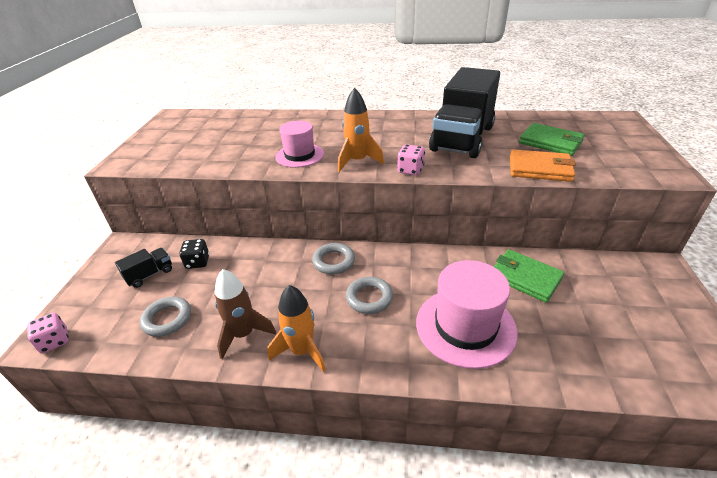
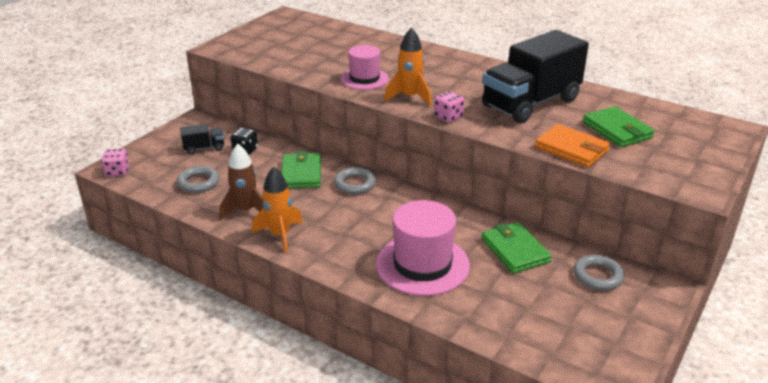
camera: 25 degrees right, 5 degrees down
(273, 268) = (301, 173): none -> green wallet
(369, 298) = (361, 219): grey ring -> grey ring (598, 276)

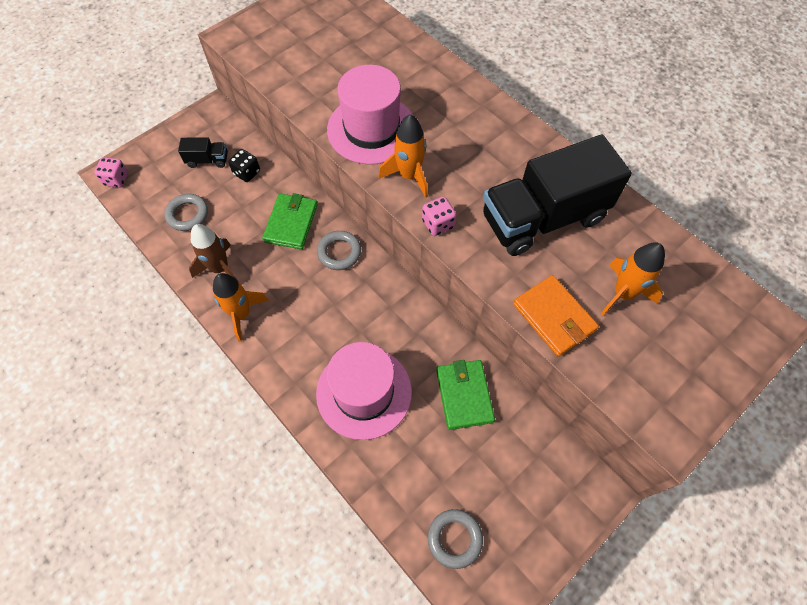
camera: 15 degrees right, 30 degrees up
(364, 79) = (371, 129): pink hat -> pink hat, size x1.60
(598, 276) = (533, 456): grey ring -> grey ring (454, 538)
(617, 130) = (623, 293): green wallet -> orange rocket

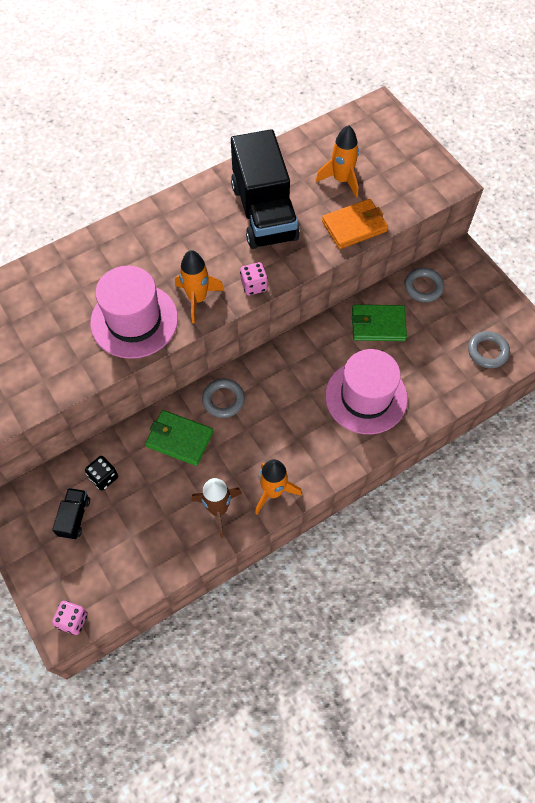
camera: 80 degrees left, 0 degrees up
(187, 214) = (143, 540): grey ring -> grey ring (423, 287)

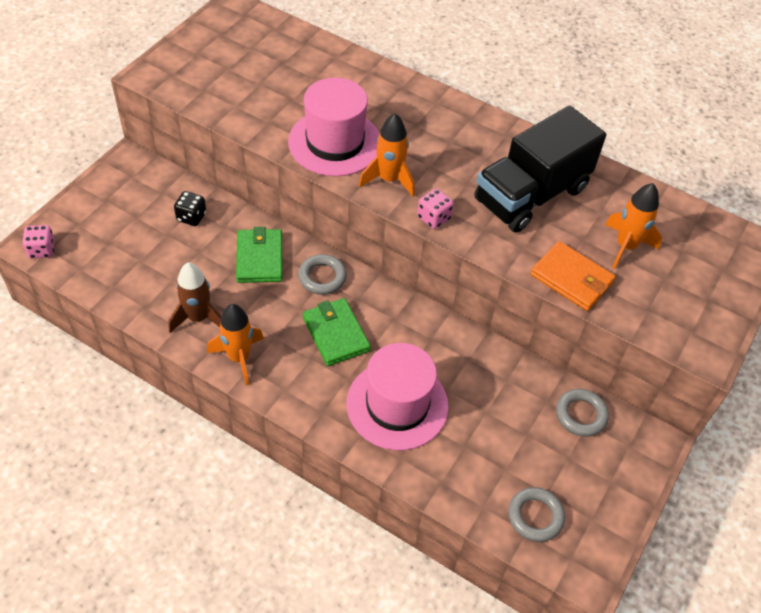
camera: 60 degrees right, 10 degrees down
(74, 517) = (142, 212): black truck -> none
(378, 324) = (498, 385): green wallet -> green wallet (336, 334)

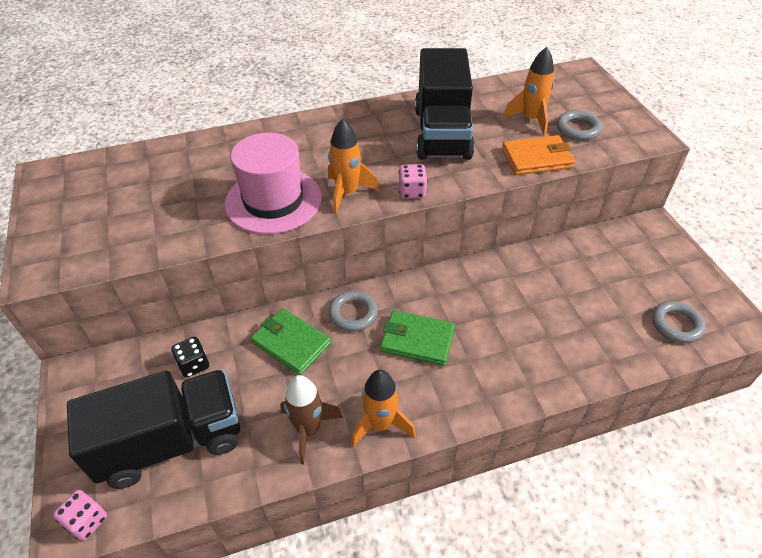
camera: 45 degrees left, 5 degrees down
(125, 250) = (171, 441): none -> black truck
(397, 404) = (518, 343): pink hat -> none
(581, 415) = (606, 247): grey ring -> grey ring (577, 129)

